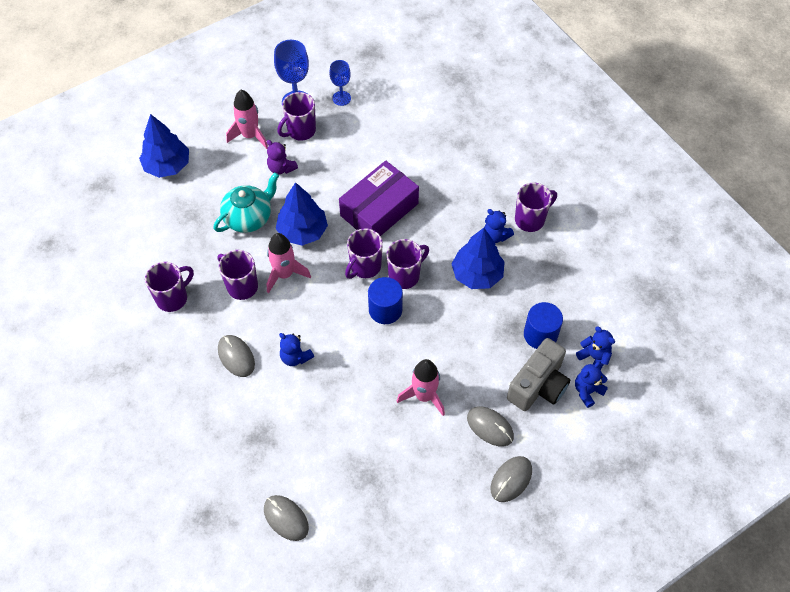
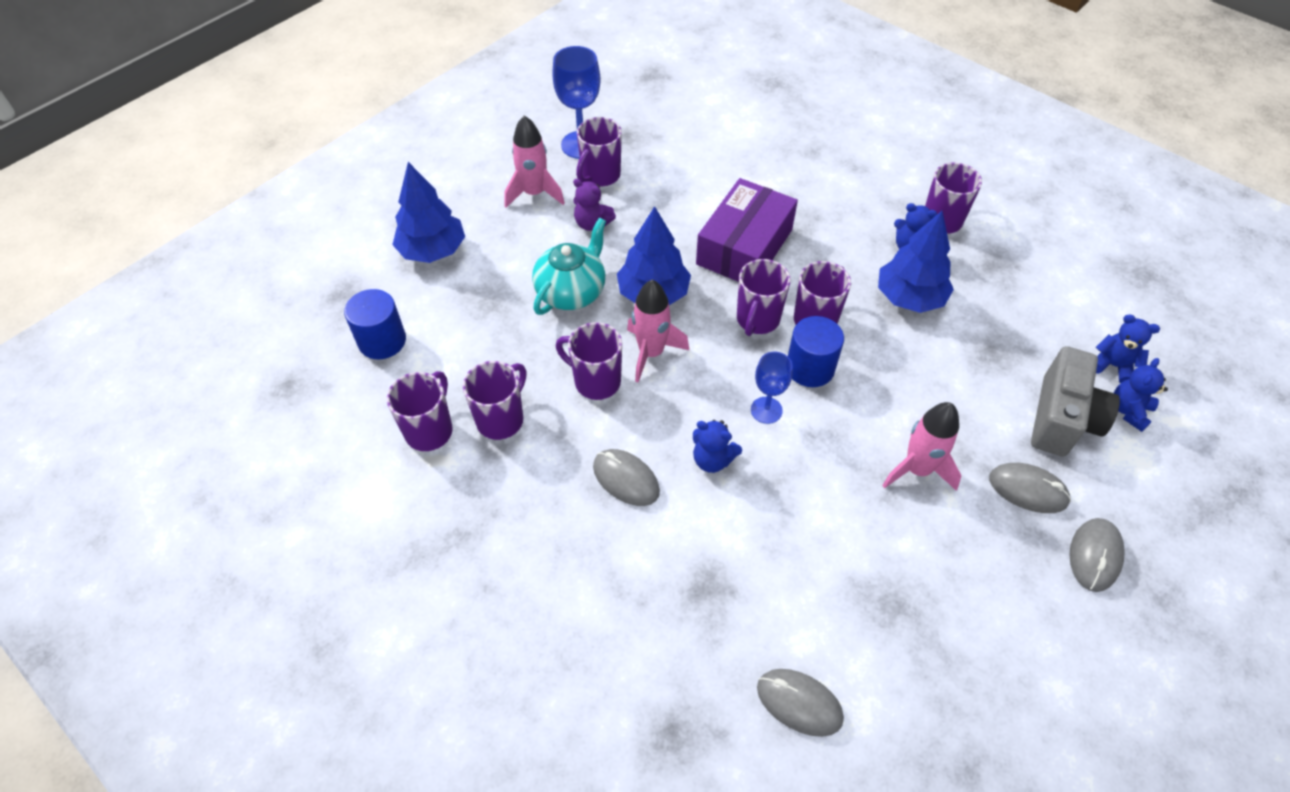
camera: 15 degrees left, 5 degrees down
(126, 295) = (430, 430): none -> purple mug
(341, 98) = (638, 130): blue goblet -> blue goblet (766, 410)
(540, 334) = (1029, 353): blue cylinder -> blue cylinder (382, 341)

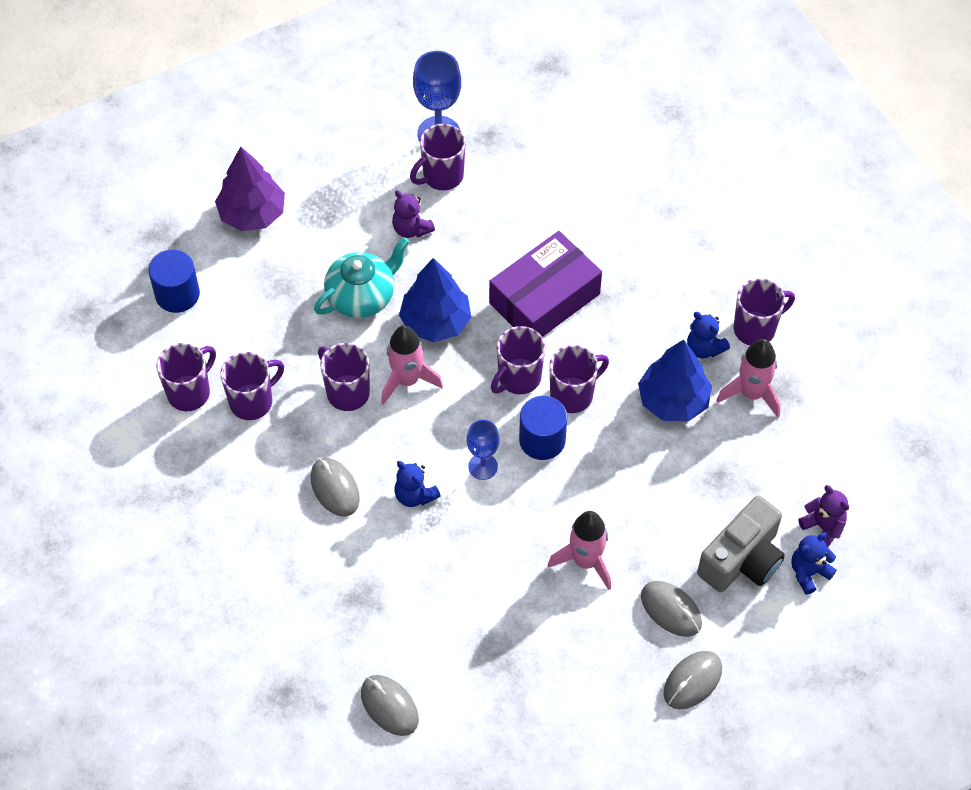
camera: 20 degrees right, 5 degrees up
(432, 251) = (252, 214): blue tree -> purple tree
(534, 193) = (370, 178): pink rocket -> pink rocket (751, 393)
(1112, 366) = (823, 527): blue teddy bear -> purple teddy bear

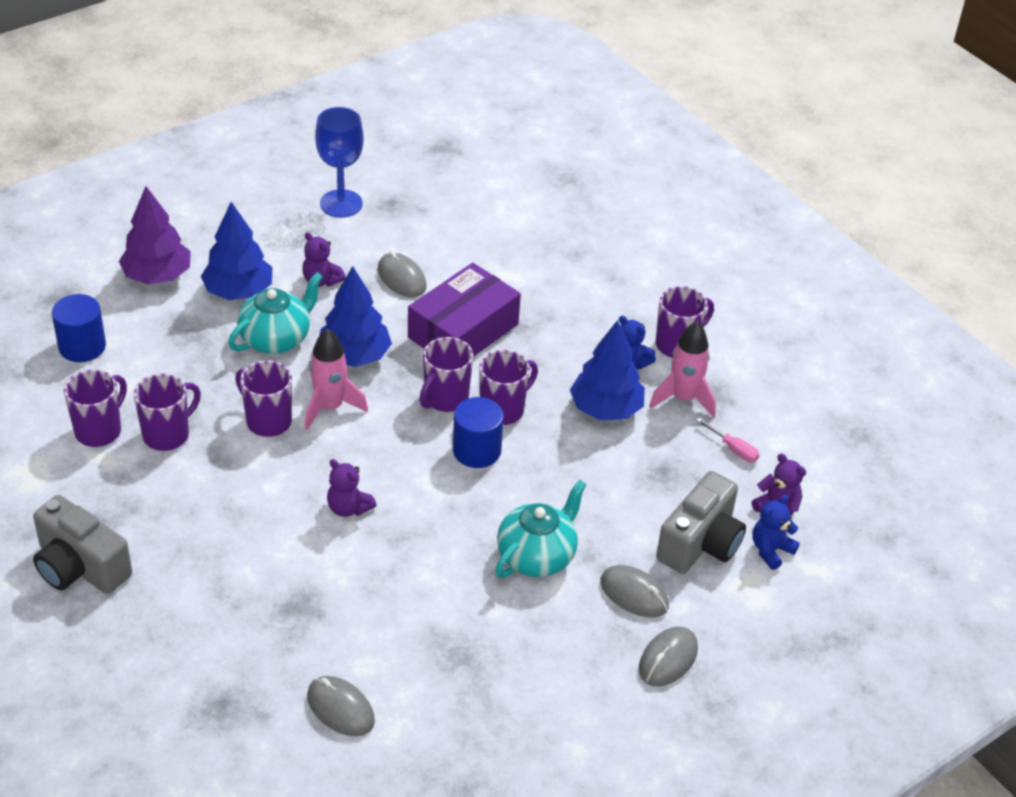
camera: 10 degrees left, 15 degrees down
(167, 541) = (80, 567): none -> grey camera
(329, 237) = (238, 291): none -> blue tree
(335, 488) = (262, 507): grey mouse -> grey mouse (401, 278)
(415, 495) = (348, 508): blue teddy bear -> purple teddy bear
(442, 176) = (348, 237): purple mug -> none
(483, 466) = (418, 477): blue goblet -> none
(585, 561) = (537, 556): pink rocket -> turquoise teapot
(791, 456) = (733, 449): none -> pink screwdriver

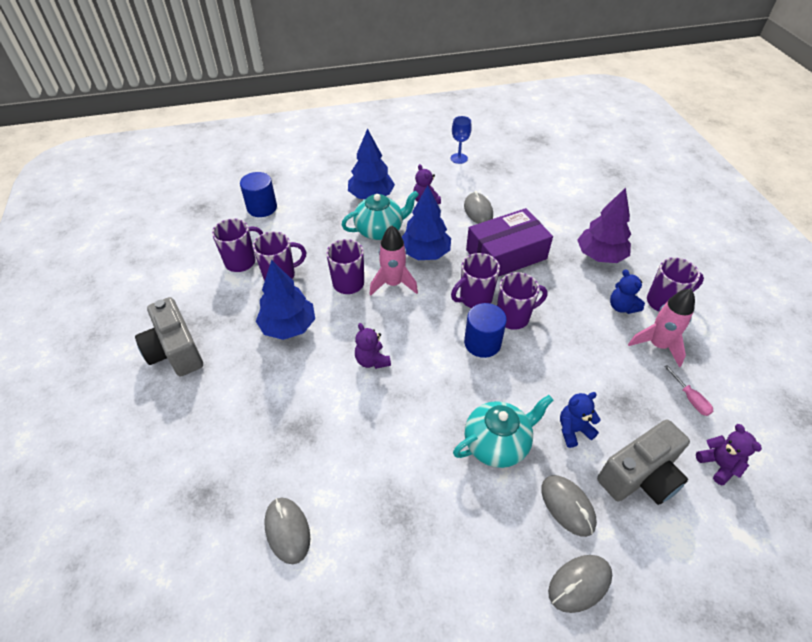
camera: 25 degrees right, 5 degrees up
(157, 276) = (328, 177): purple tree -> purple tree (600, 256)
(341, 204) = (459, 158): blue goblet -> blue goblet, size x0.62
(606, 409) = (592, 337): blue tree -> blue tree (288, 327)
(771, 550) = (704, 503): blue teddy bear -> blue teddy bear (573, 430)

